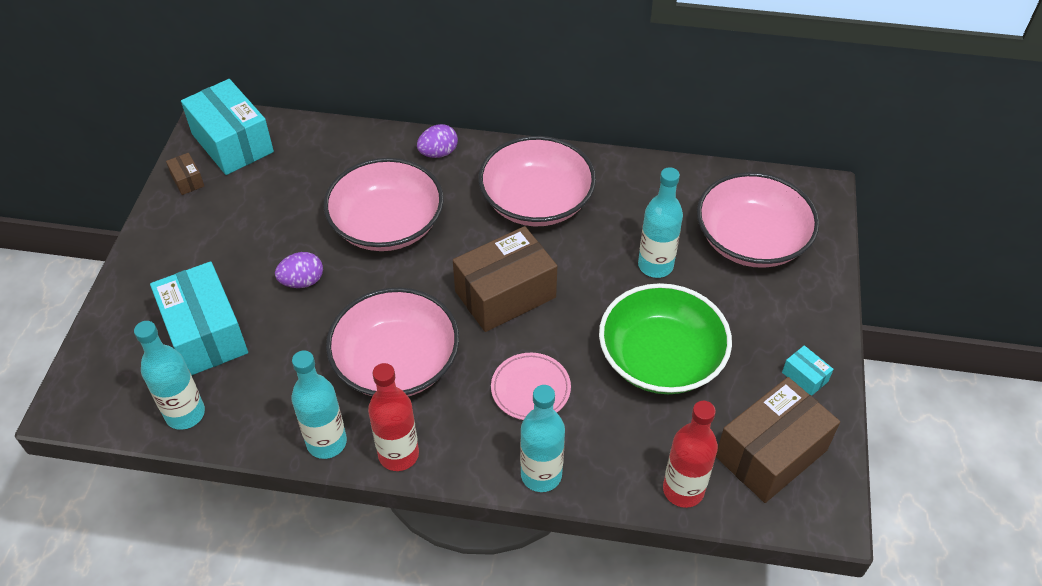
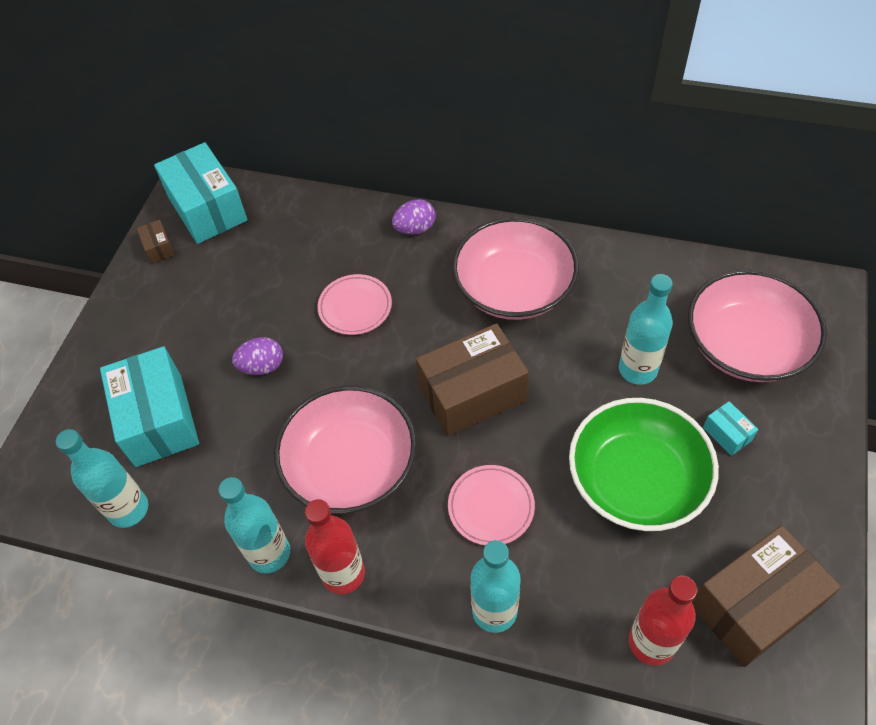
camera: 10 degrees right, 5 degrees up
(387, 225) = (355, 307): pink bowl -> pink plate
(805, 377) = (798, 514): turquoise box -> turquoise box (727, 434)

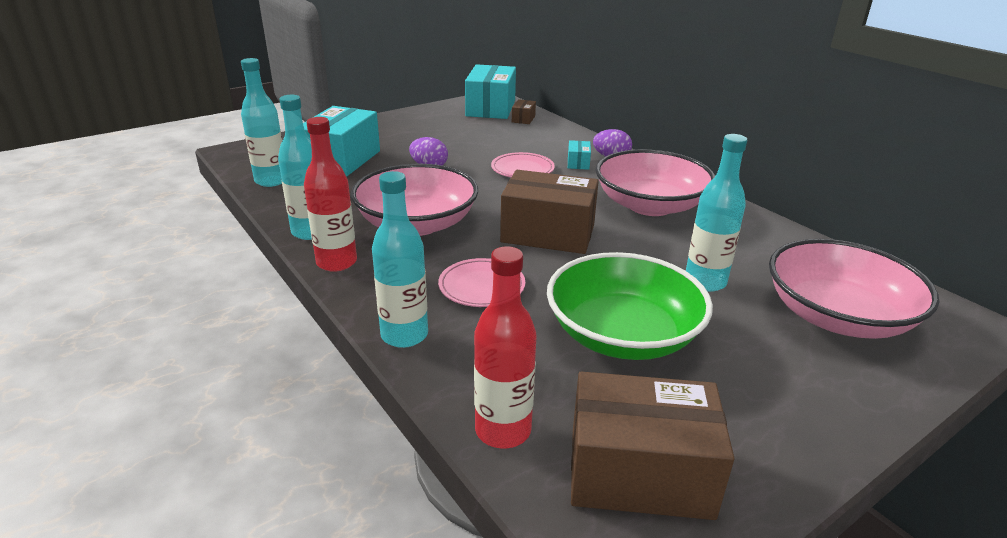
camera: 35 degrees right, 25 degrees down
(159, 248) = (442, 110): brown box -> brown box (523, 119)
(727, 434) = (750, 354): turquoise box -> turquoise box (578, 163)

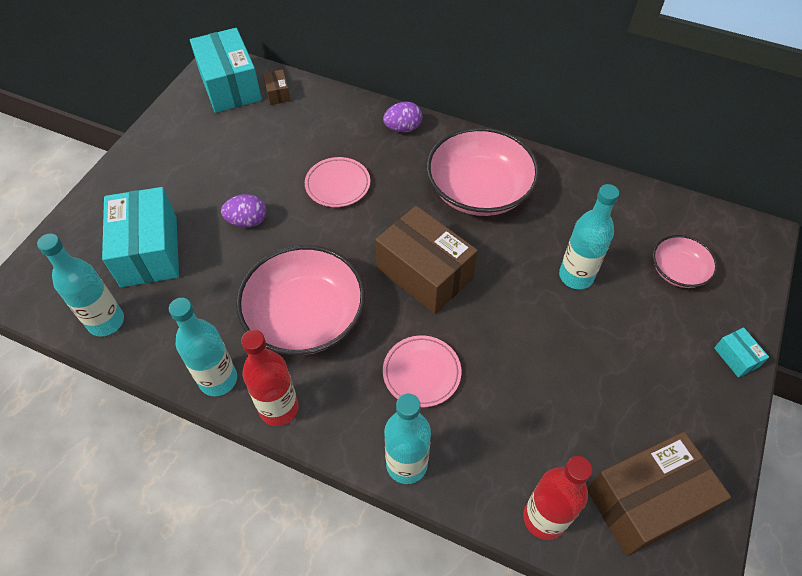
camera: 30 degrees left, 25 degrees up
(548, 233) = (424, 273): brown box -> brown box turned 60 degrees clockwise
(578, 163) = (380, 151): turquoise box -> turquoise box (736, 357)
(622, 335) = (557, 371): green bowl -> none
(837, 316) = (678, 271): pink bowl -> pink bowl, size x0.53

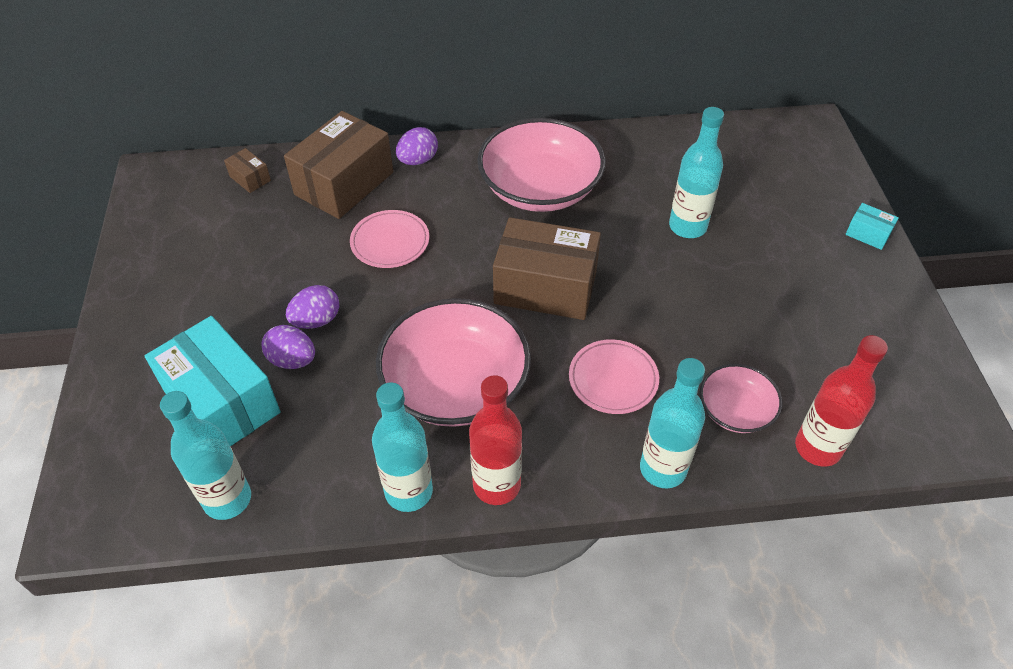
camera: 30 degrees left, 5 degrees down
(212, 243) = (292, 360): none -> purple egg
(230, 86) = (185, 191): turquoise box -> none
(646, 501) = (887, 388): brown box -> brown box (344, 183)
(678, 271) = (770, 183): pink bowl -> pink bowl (735, 410)

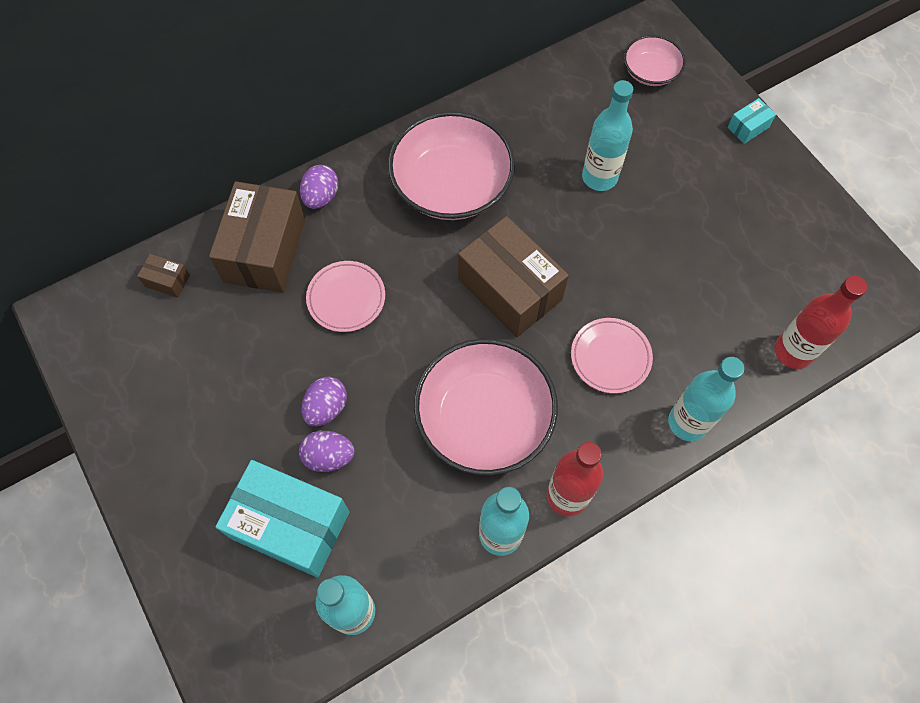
camera: 25 degrees left, 15 degrees up
(545, 287) = (510, 289): brown box -> brown box turned 60 degrees clockwise
(735, 410) = (718, 344): pink bowl -> pink bowl (650, 72)
(868, 234) = (748, 127): turquoise box -> turquoise box turned 45 degrees counterclockwise

